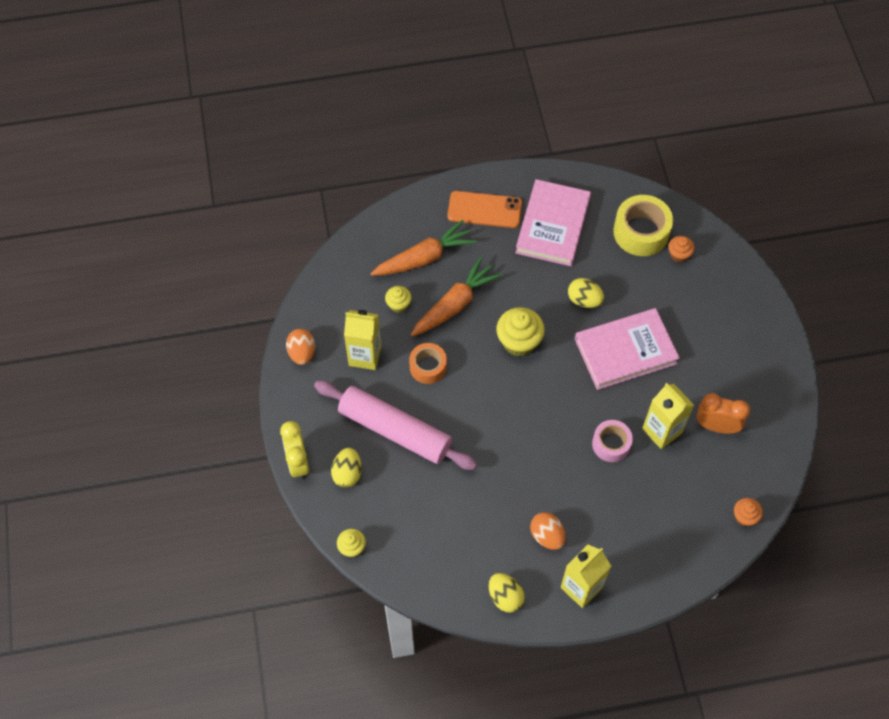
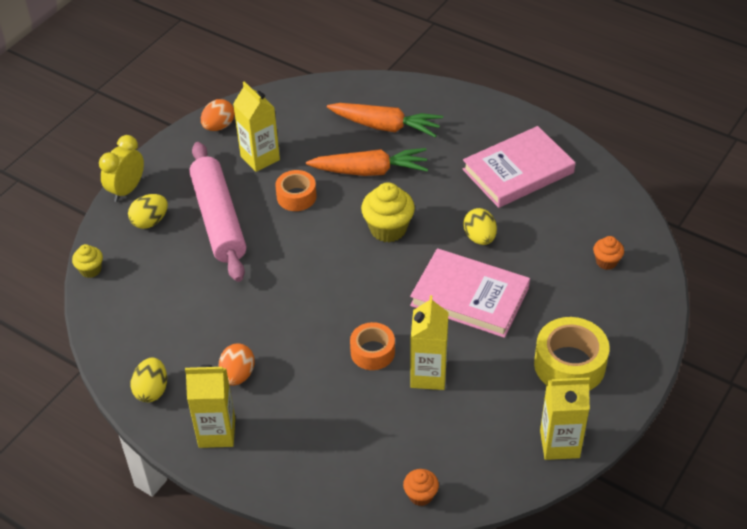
camera: 45 degrees right, 15 degrees down
(398, 305) = (326, 143): yellow cupcake -> none
(484, 210) = (474, 126): orange phone -> none
(611, 444) = (372, 352): pink tape -> orange tape
(641, 232) = (591, 224): yellow tape -> yellow tape (569, 364)
(716, 426) = (482, 408): orange clock -> none
(782, 411) = (559, 444): none -> yellow carton

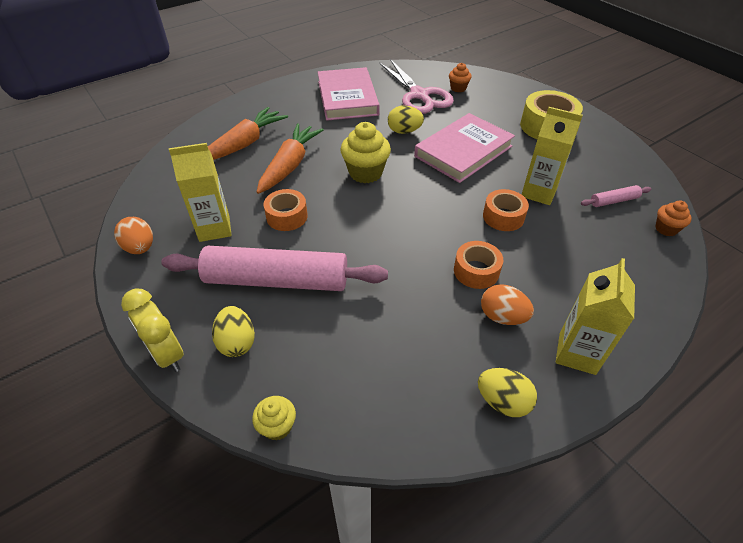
camera: 70 degrees left, 0 degrees up
(285, 346) = (476, 271): none -> orange tape
(448, 444) = (614, 201): none -> pink rolling pin
(559, 444) = (620, 149): yellow carton -> none
(565, 230) = (419, 95): none -> pink scissors

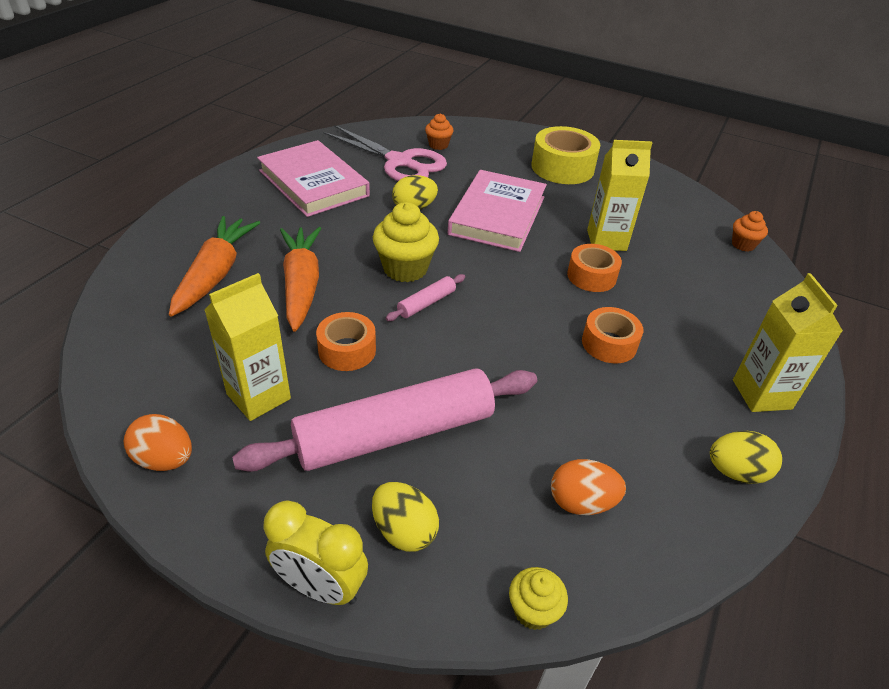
camera: 30 degrees left, 5 degrees down
(502, 317) = (670, 383): orange egg -> orange egg (581, 502)
(614, 201) = (680, 230): pink rolling pin -> pink rolling pin (426, 303)

